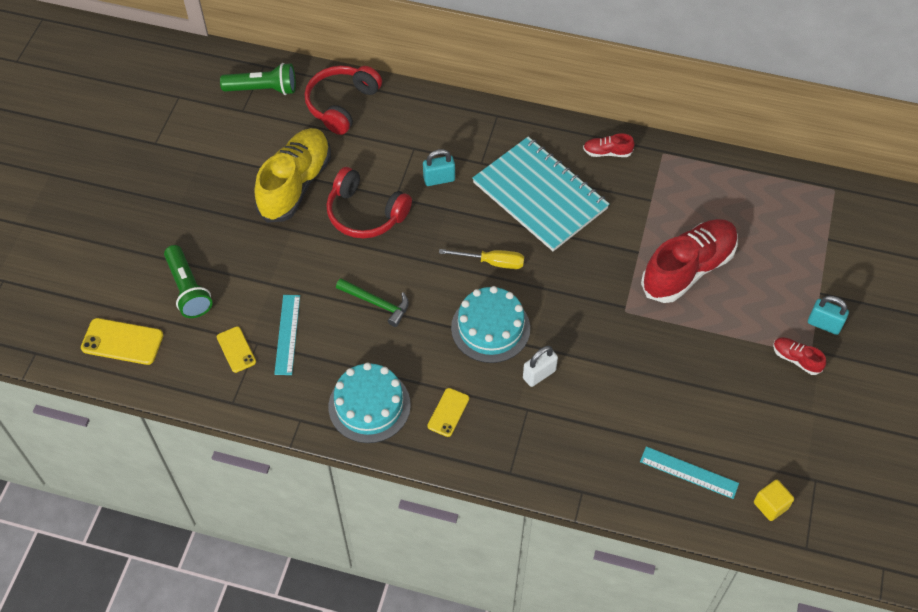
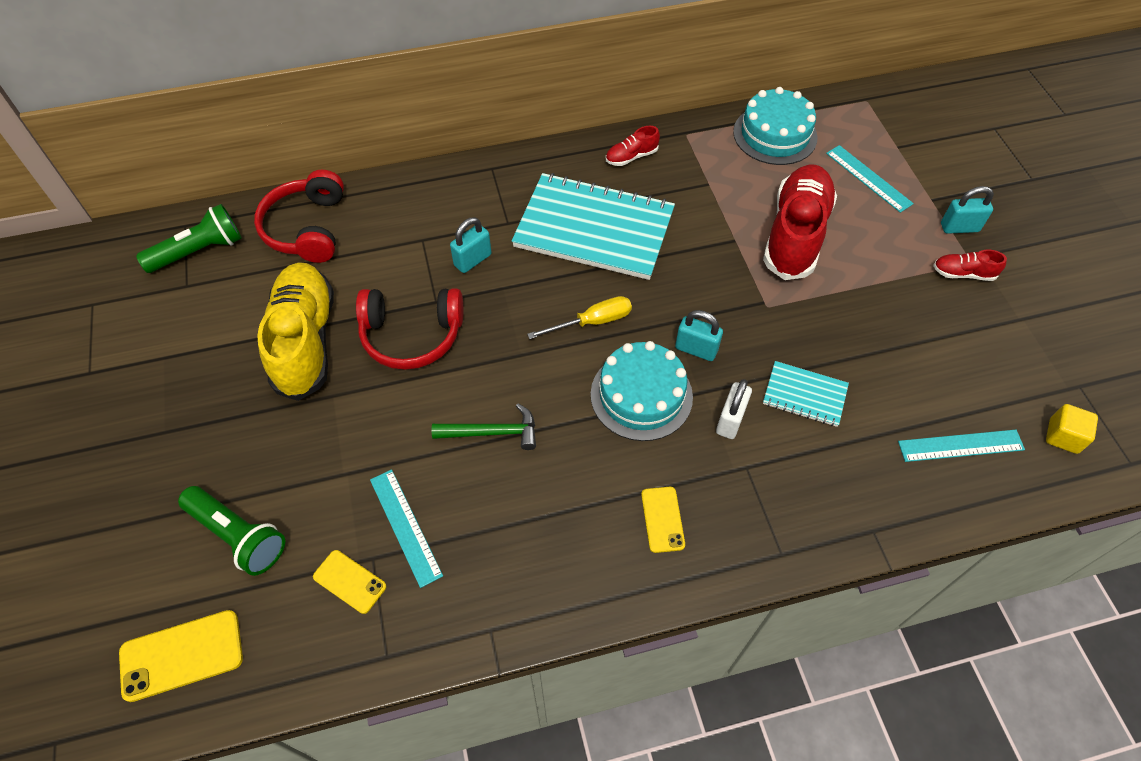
camera: 30 degrees left, 0 degrees up
(369, 405) = (564, 562): turquoise cake -> turquoise cake (775, 135)
(551, 316) = (696, 349): none -> turquoise padlock
(604, 384) = (804, 395): none -> turquoise notebook
(782, 253) = (868, 178): none -> turquoise ruler

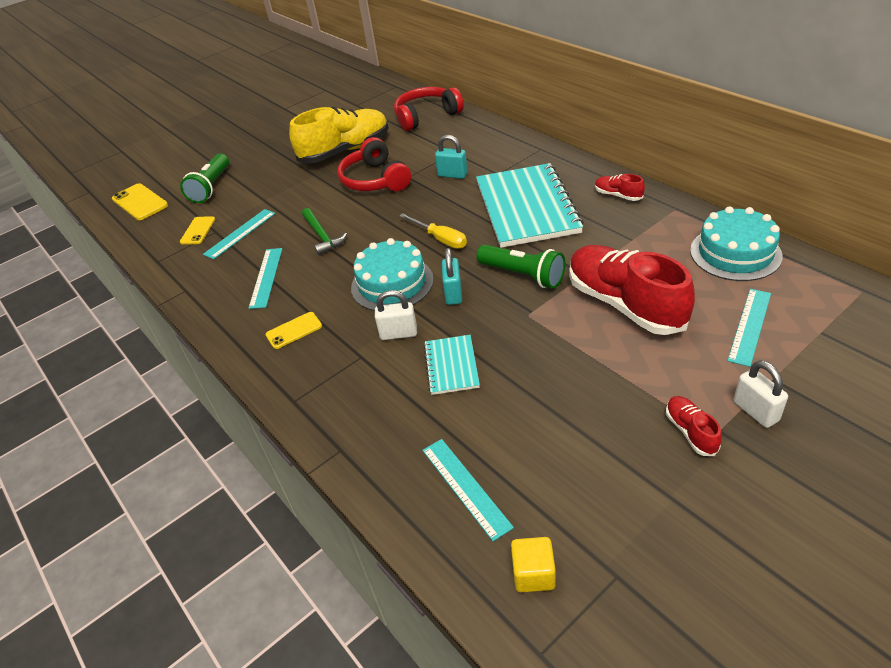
camera: 70 degrees right, 15 degrees down
(199, 251) = (382, 97): green flashlight -> green flashlight (523, 275)
(534, 521) = (266, 277): none -> turquoise ruler
(795, 234) = (625, 304): red shoe -> red shoe turned 120 degrees counterclockwise
(959, 227) = (755, 411): turquoise padlock -> white padlock

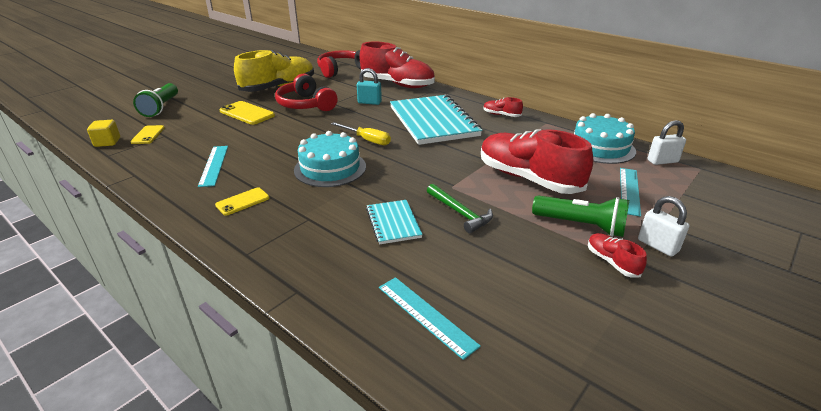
camera: 15 degrees left, 10 degrees down
(140, 202) = (92, 117): yellow phone -> yellow phone (247, 113)
(240, 233) = (188, 137): turquoise ruler -> none
(322, 236) = (264, 138): green hammer -> green hammer (460, 213)
(398, 333) = (341, 202): white padlock -> white padlock (662, 161)
(453, 293) = (385, 174): turquoise padlock -> none
(493, 141) = (397, 84): none -> red shoe
(523, 275) = (441, 162): green flashlight -> green flashlight (581, 225)
(533, 574) = (510, 386): yellow cube -> yellow cube (107, 142)

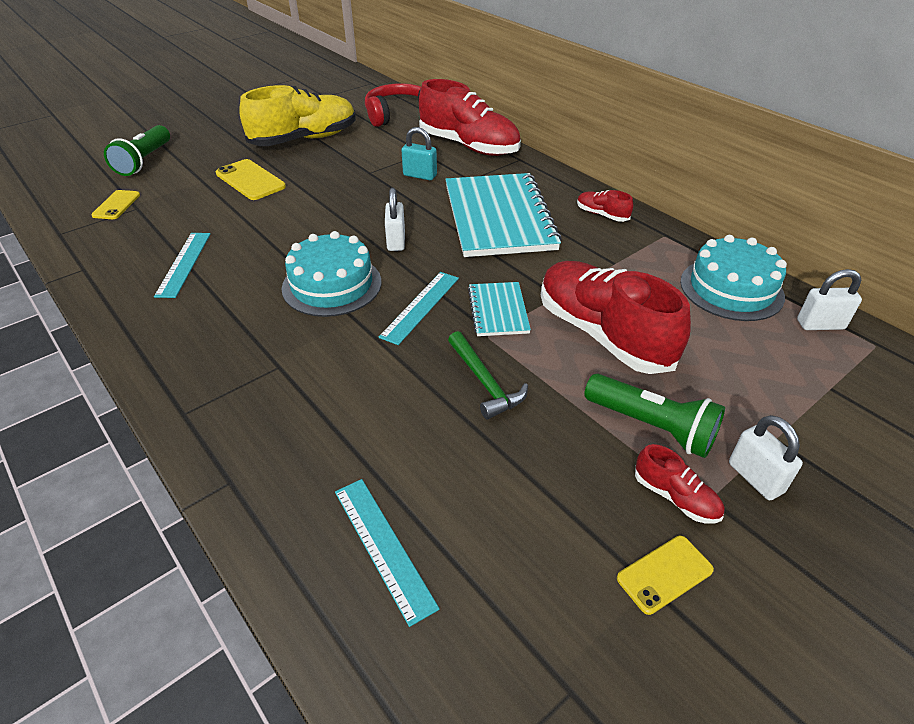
camera: 10 degrees right, 10 degrees up
(107, 142) = (64, 212): yellow cube -> none
(242, 201) = (203, 328): yellow phone -> yellow phone (664, 574)
(305, 105) = (332, 172): red headphones -> none
(367, 140) = (396, 241): yellow screwdriver -> white padlock
(393, 223) = (387, 388): turquoise notebook -> turquoise notebook (498, 310)
(612, 262) = (675, 497): red shoe -> red shoe turned 150 degrees clockwise
(629, 190) = (748, 373): turquoise ruler -> turquoise ruler (420, 306)

